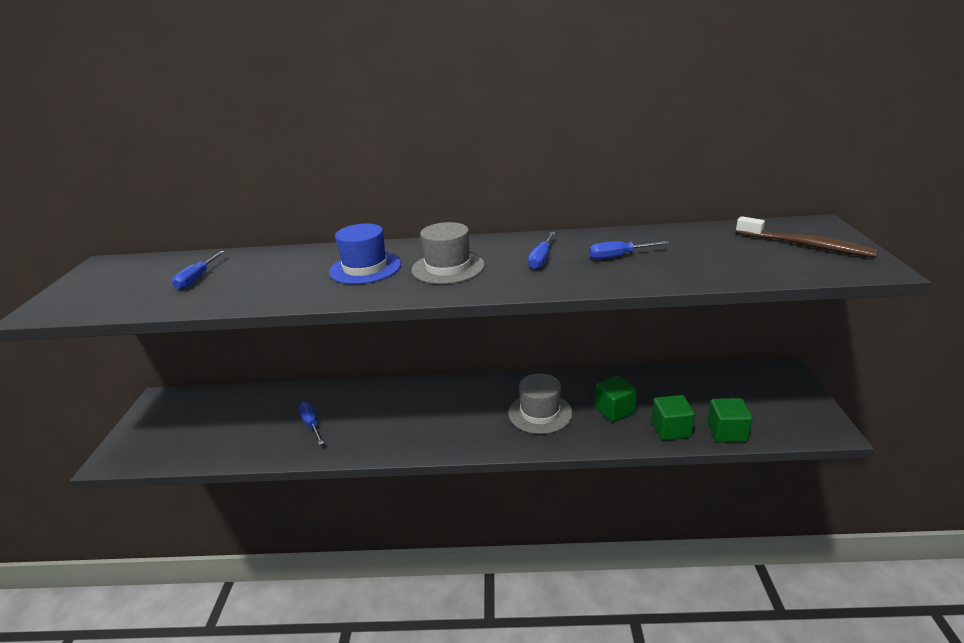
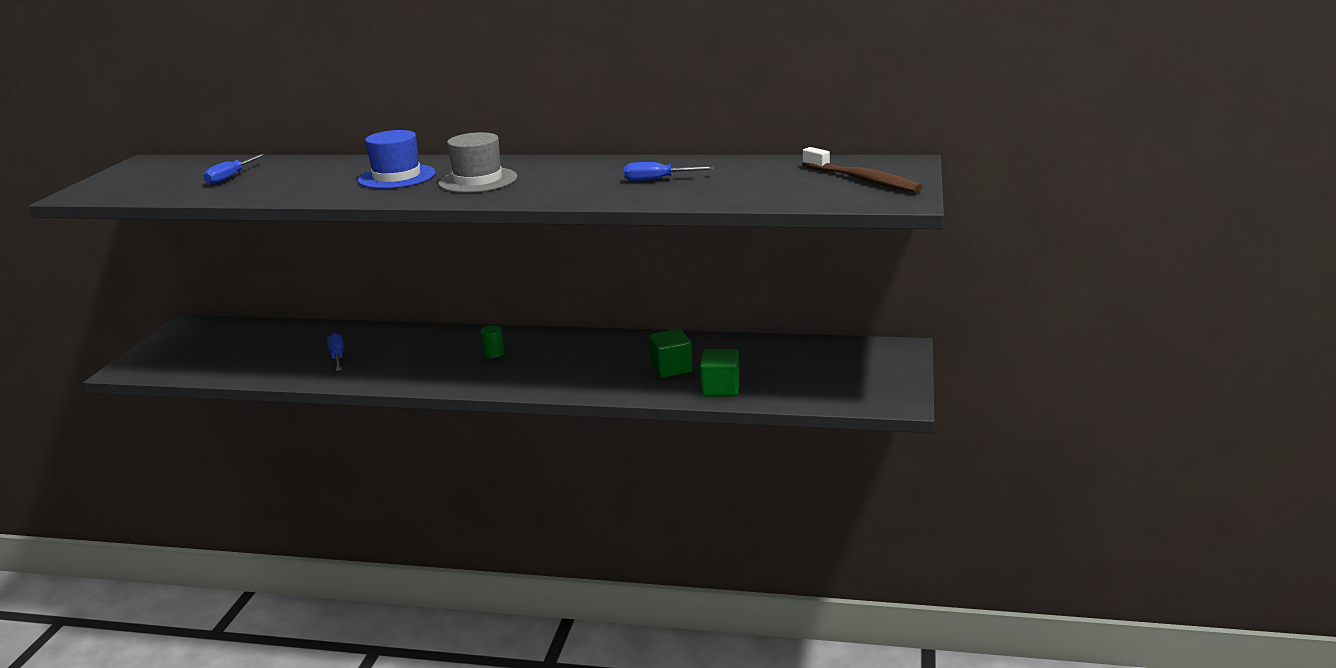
camera: 10 degrees right, 5 degrees down
(451, 407) = (494, 353): none -> green cylinder
(540, 413) = (587, 365): grey hat -> none
(541, 259) = (577, 178): blue screwdriver -> none
(726, 432) = (780, 395): green cube -> none

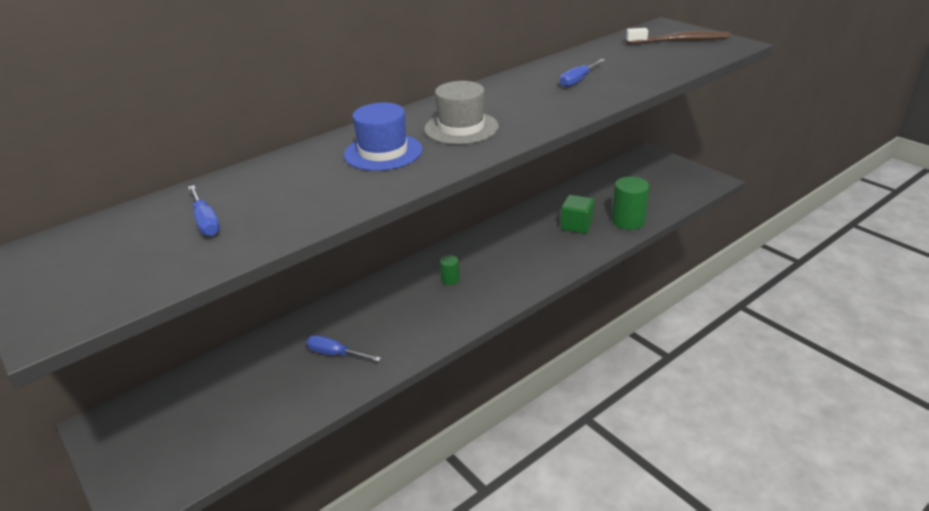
camera: 50 degrees left, 10 degrees up
(720, 389) = (628, 221): green cube -> green cylinder

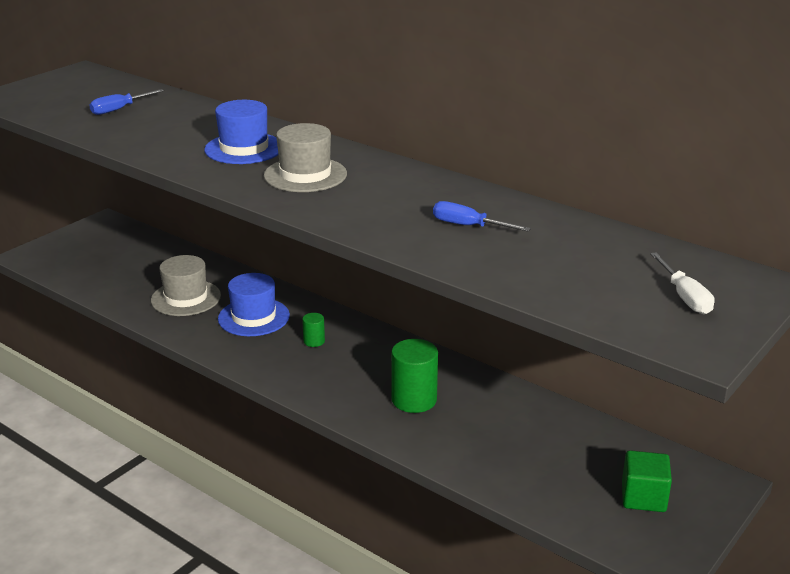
camera: 75 degrees right, 5 degrees down
(335, 354) = (186, 298): blue screwdriver -> grey hat
(395, 311) = (253, 317): none -> blue hat
(576, 225) = (459, 421): green cube -> green cube (643, 497)
(628, 221) = (488, 467): green cylinder -> green cylinder (414, 400)
(680, 41) = (684, 297): brown toothbrush -> white screwdriver

